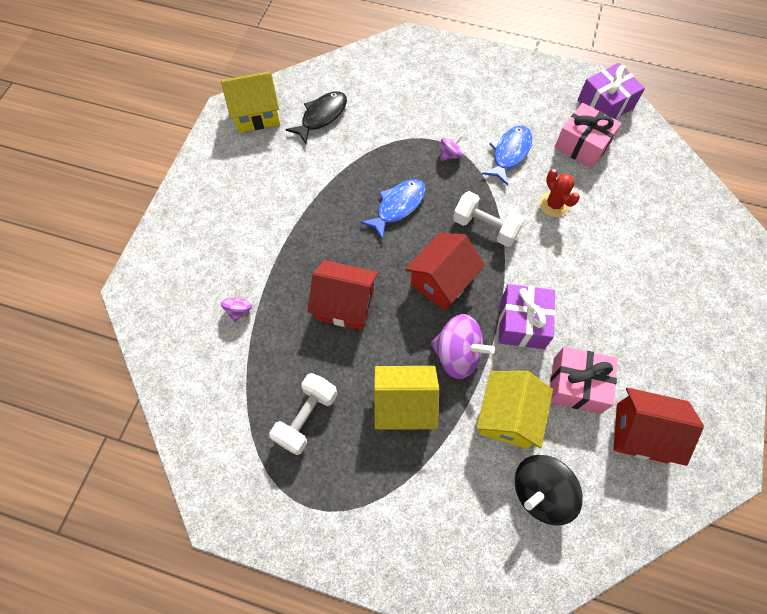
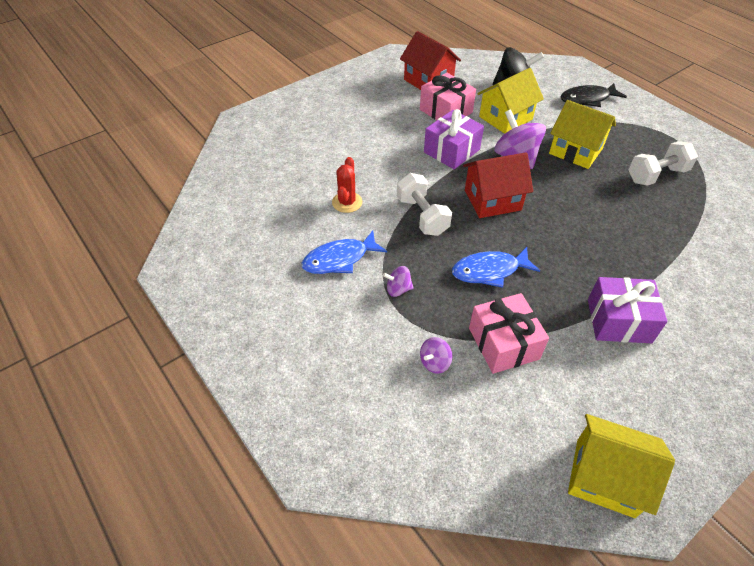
camera: 145 degrees left, 15 degrees down
(239, 310) = (695, 264): purple spinning top -> purple spinning top (434, 362)
(322, 116) = (514, 418): black fish -> black fish (587, 99)
(345, 304) = (589, 223): red house -> none
(582, 145) = (267, 230): pink gift -> pink gift (503, 343)
(605, 104) = (200, 252): purple gift -> purple gift (619, 321)

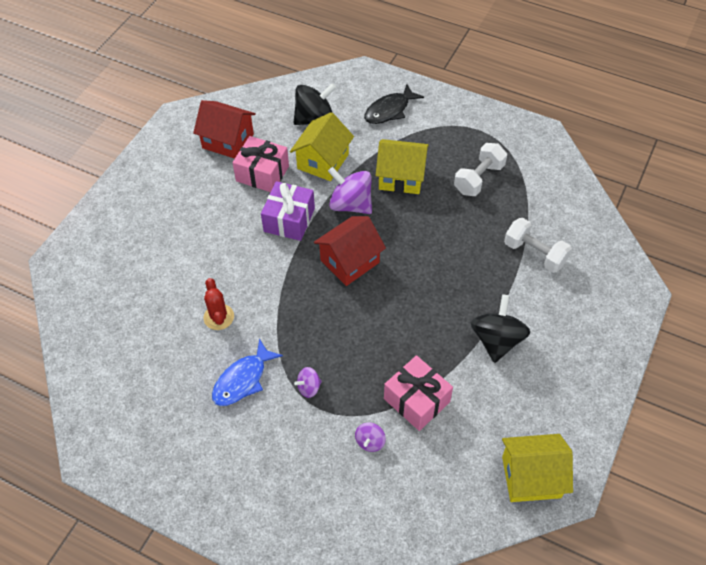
camera: 25 degrees left, 5 degrees up
(422, 216) = (295, 304): white dumbbell -> white dumbbell (534, 254)
(489, 271) = (377, 336): blue fish -> none
(619, 321) = (497, 340): purple gift -> black spinning top

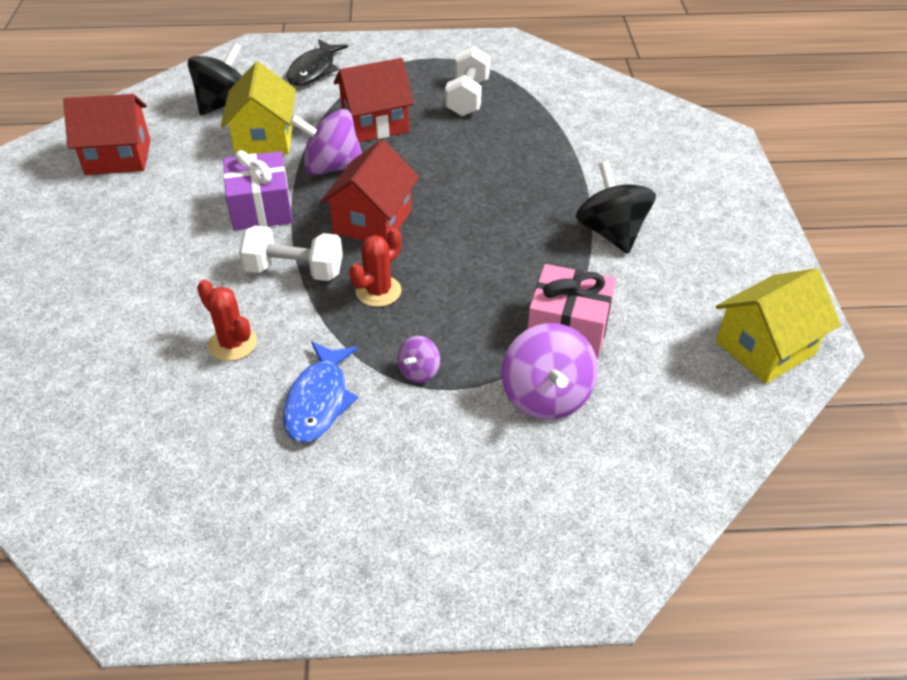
camera: 30 degrees left, 10 degrees down
(262, 173) = (190, 174): pink gift -> none
(320, 318) = (378, 291): none -> red cactus
(370, 442) = (546, 396): purple spinning top -> purple spinning top, size x1.99
(401, 177) = (375, 124): yellow house -> red house
(534, 254) = (585, 142): white dumbbell -> white dumbbell (294, 271)

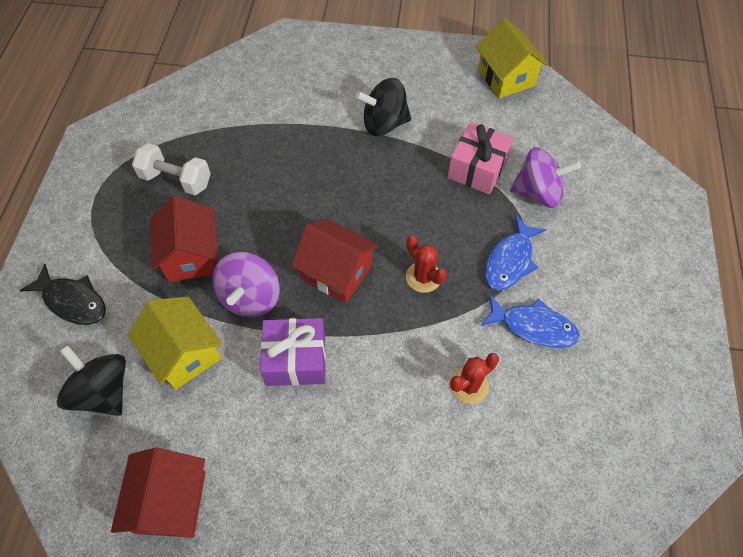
camera: 80 degrees left, 15 degrees up
(264, 138) = (184, 353): yellow house -> yellow house turned 45 degrees clockwise
(294, 271) = (389, 336): white dumbbell -> none
(419, 371) = (510, 261): purple spinning top -> blue fish

